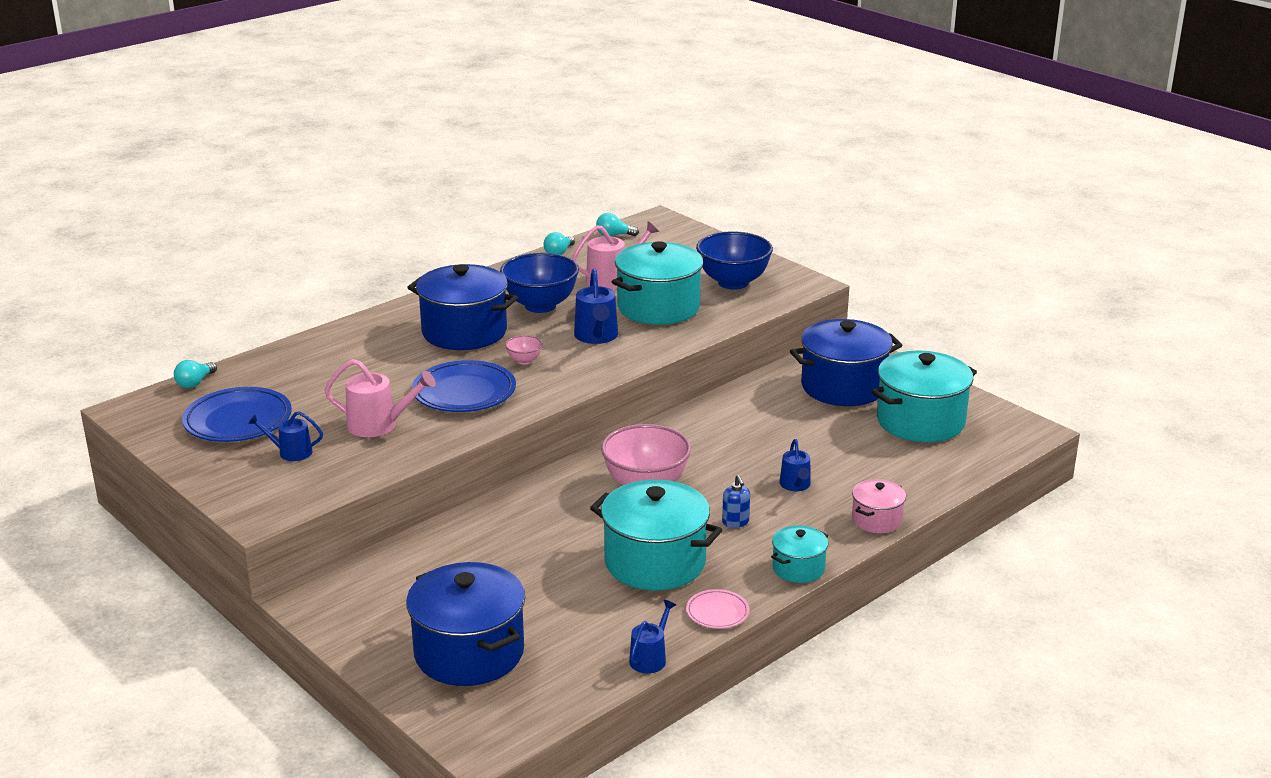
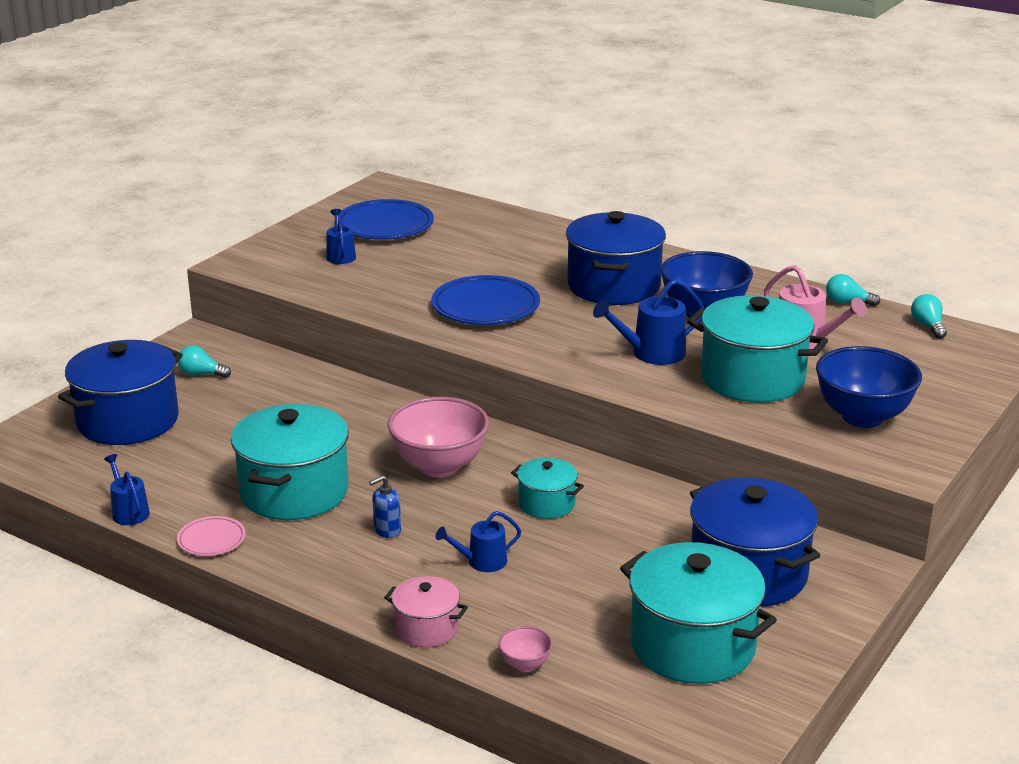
camera: 75 degrees right, 0 degrees up
(195, 383) = (442, 198): turquoise light bulb -> turquoise light bulb (201, 374)
(378, 425) = (404, 281): pink watering can -> none
(524, 361) = (570, 324): pink bowl -> pink bowl (525, 665)
(650, 658) = (129, 512): blue watering can -> blue watering can turned 135 degrees counterclockwise
(798, 568) = (306, 582): turquoise pot -> turquoise pot (546, 504)

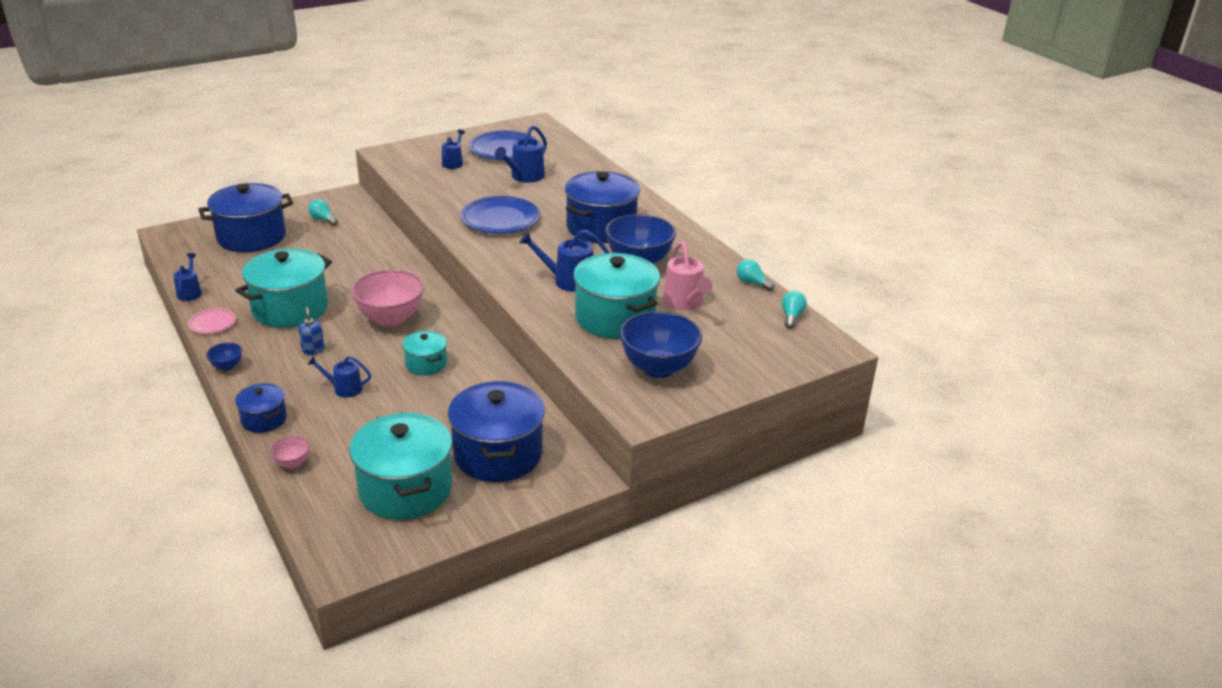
camera: 25 degrees right, 5 degrees up
(298, 584) = (227, 366): none -> blue bowl
(387, 530) = (313, 350): blue soap dispenser -> blue soap dispenser turned 75 degrees clockwise
(426, 628) = (264, 419): pink pot -> blue pot
(451, 251) = (524, 177): none -> blue watering can

